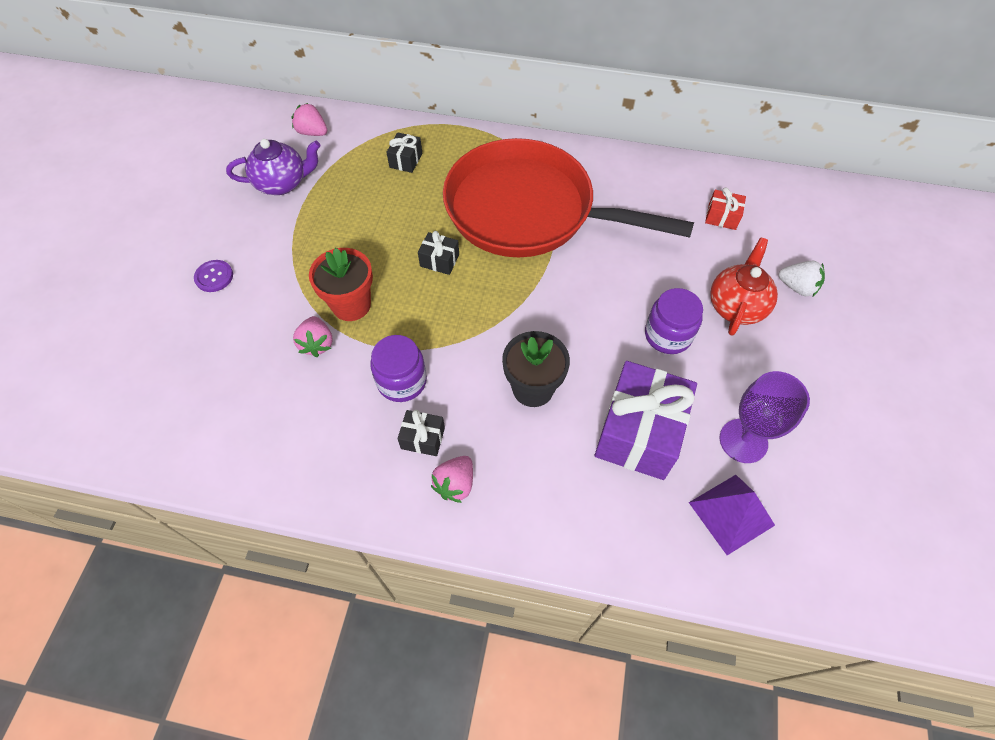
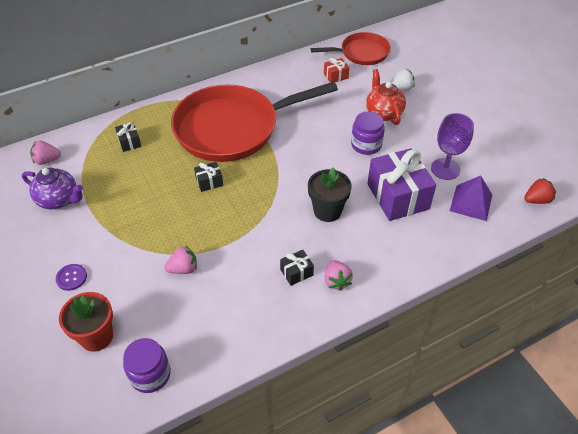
camera: 40 degrees left, 10 degrees down
(282, 183) = (59, 200): purple teapot -> purple teapot turned 75 degrees clockwise
(317, 344) = (183, 269): pink strawberry -> pink strawberry turned 60 degrees counterclockwise
(351, 305) = (181, 236): red flower pot -> red flower pot (96, 336)
(402, 381) = (254, 254): purple jar -> purple jar (150, 374)
(790, 205) = (361, 53): none -> red pan
(837, 583) = (537, 200): none -> red strawberry

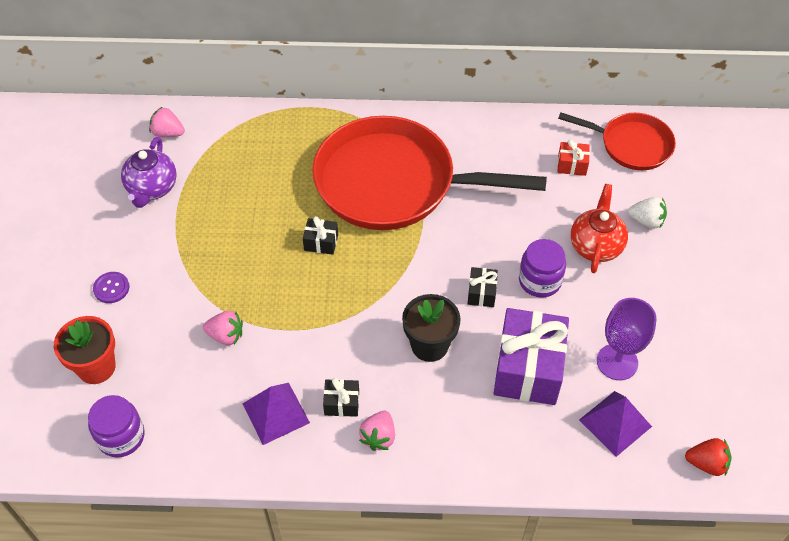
camera: 30 degrees right, 5 degrees up
(59, 200) = (152, 188): purple teapot -> purple teapot turned 45 degrees clockwise
(129, 142) = (266, 149): black gift -> black gift (481, 293)
(255, 301) = (276, 413): none -> purple pyramid

